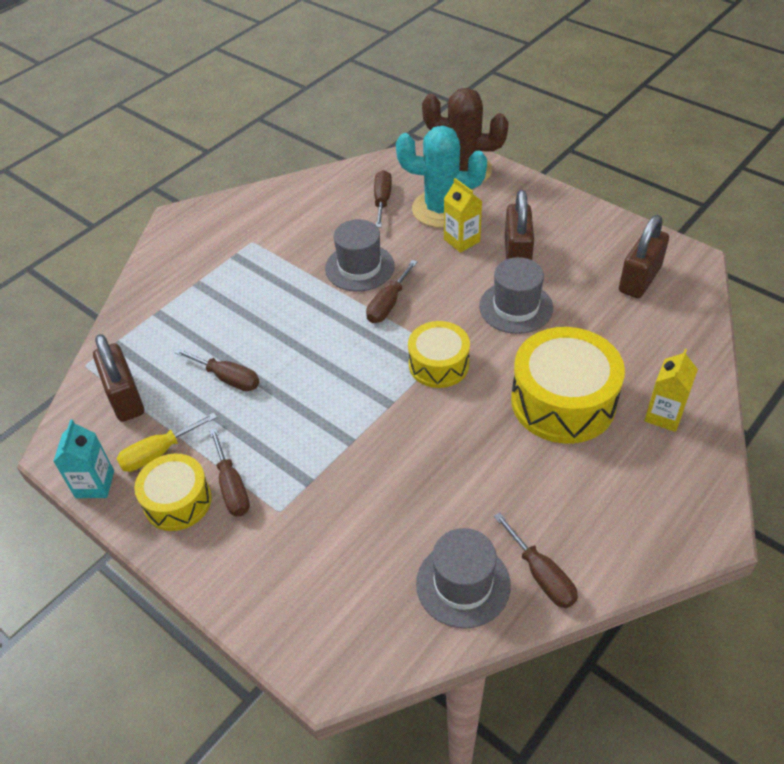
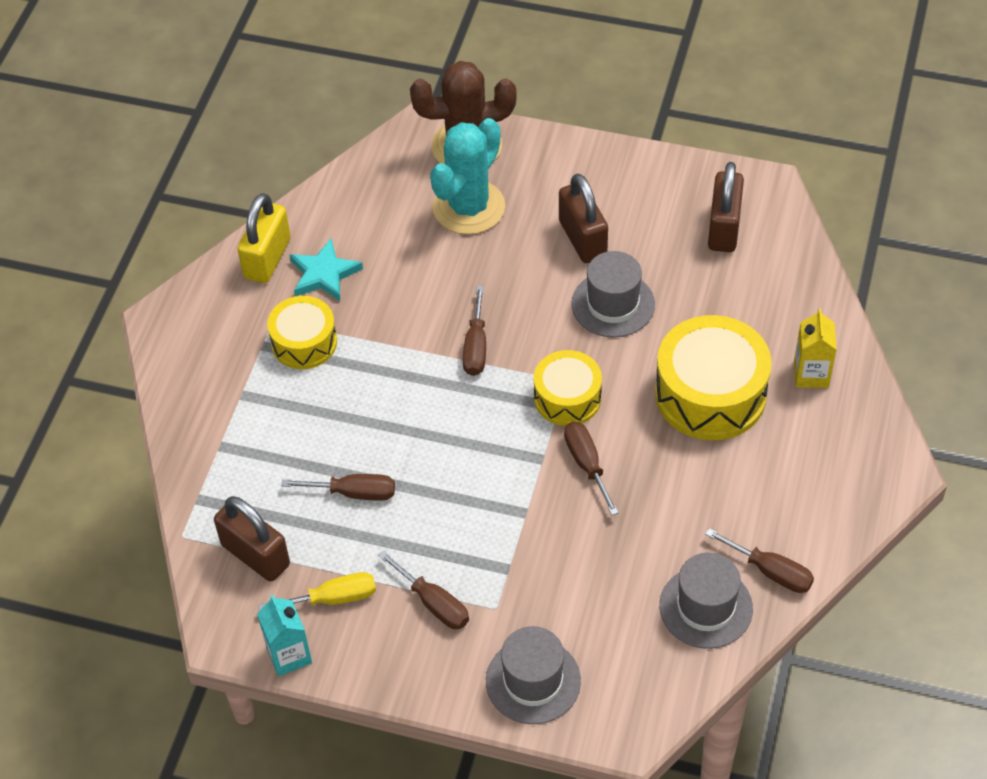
camera: 25 degrees left, 5 degrees up
(158, 453) = (333, 598): yellow screwdriver -> yellow screwdriver turned 135 degrees counterclockwise
(177, 501) = (387, 638): yellow drum -> yellow drum (304, 342)
(276, 201) = (267, 258): none -> yellow padlock
(308, 222) = (324, 274): none -> turquoise star
(359, 267) = (418, 312): grey hat -> grey hat (533, 681)
(382, 200) = (394, 217): brown screwdriver -> brown screwdriver (587, 464)
(441, 209) = (469, 207): turquoise cactus -> turquoise cactus turned 45 degrees counterclockwise
(461, 240) = (513, 241): yellow carton -> none

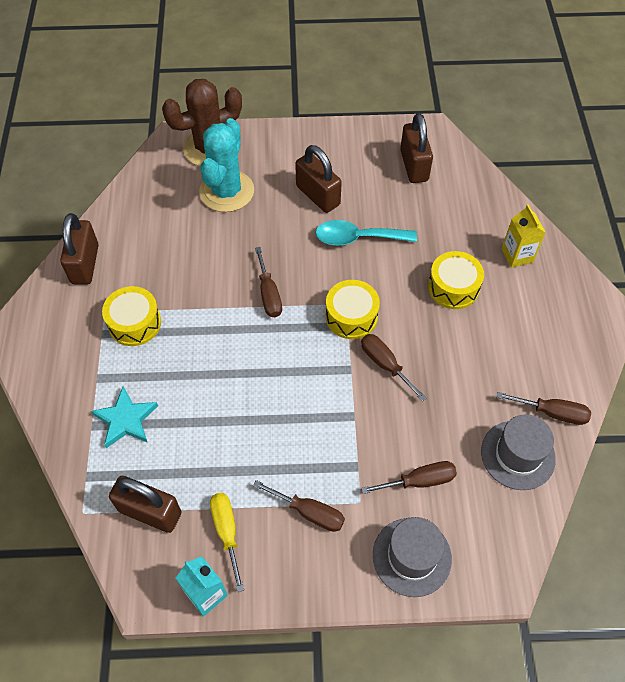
camera: 20 degrees left, 5 degrees up
(267, 258) = (85, 264): yellow padlock -> brown padlock
(324, 274) = (133, 266): turquoise star -> turquoise star (126, 420)
(333, 598) = (227, 532): yellow screwdriver -> yellow screwdriver turned 75 degrees counterclockwise
(354, 493) = (214, 436): brown screwdriver -> brown screwdriver (419, 481)
(613, 304) = (357, 238): grey hat -> turquoise spoon
(710, 394) = (453, 287): yellow drum -> yellow drum, size x0.61

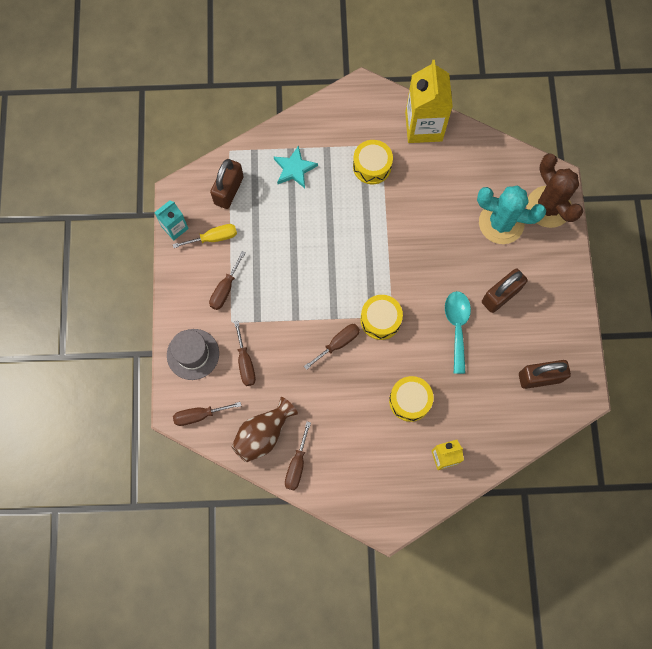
camera: 90 degrees right, 15 degrees up
(85, 264) = (423, 126): brown padlock -> yellow carton
(269, 294) = (399, 259): brown screwdriver -> brown screwdriver (199, 415)
(517, 455) = (263, 434): grey hat -> brown vase

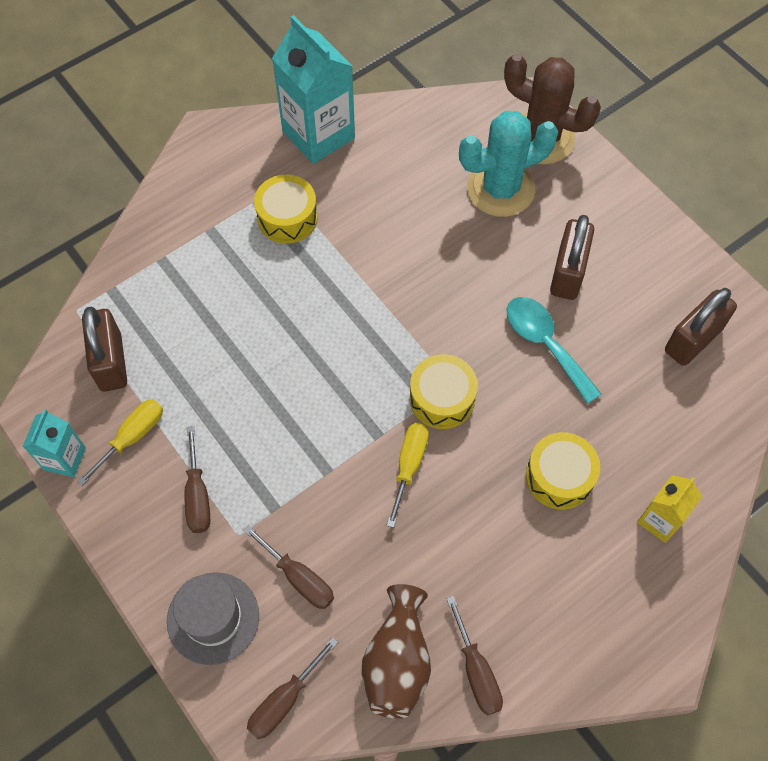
camera: 35 degrees left, 10 degrees down
(294, 169) = (185, 281): turquoise star -> none
(338, 343) = (409, 466): brown screwdriver -> yellow screwdriver
(423, 126) = (318, 135): yellow carton -> turquoise carton

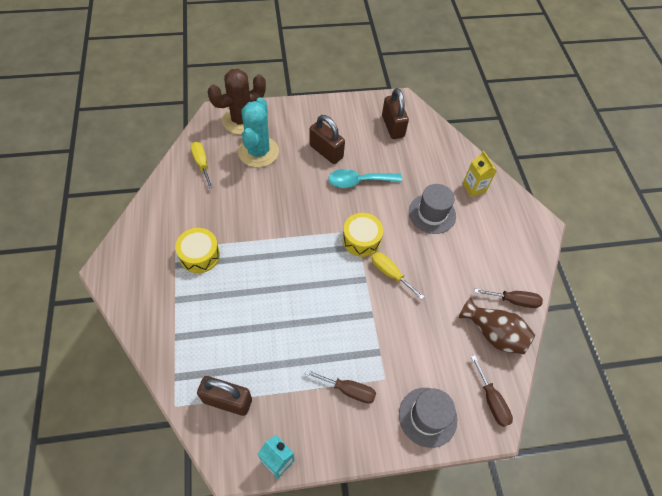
camera: 65 degrees left, 5 degrees down
(132, 437) = (288, 411): yellow screwdriver -> yellow screwdriver (202, 164)
(299, 578) = (426, 359): brown screwdriver -> none
(318, 135) = (156, 213): turquoise carton -> none
(559, 477) = (432, 213): yellow drum -> grey hat

